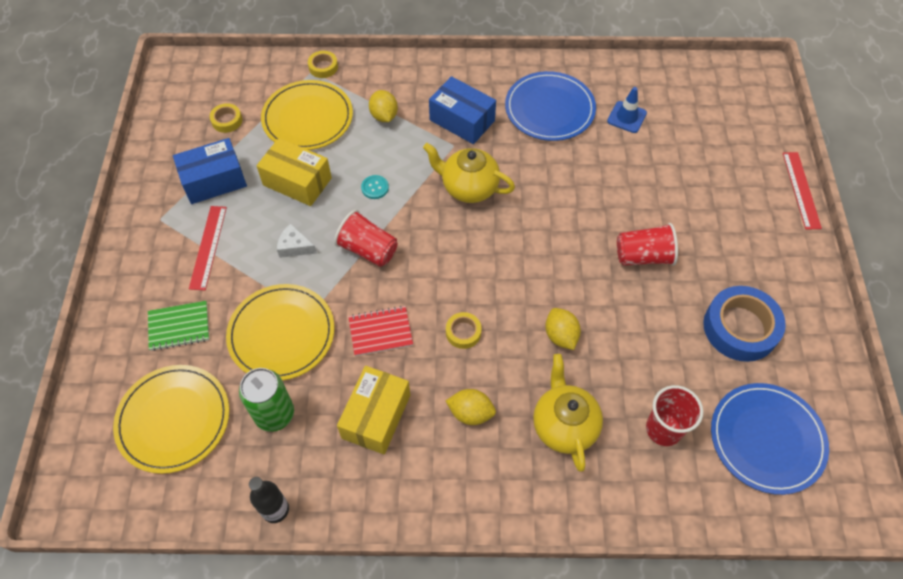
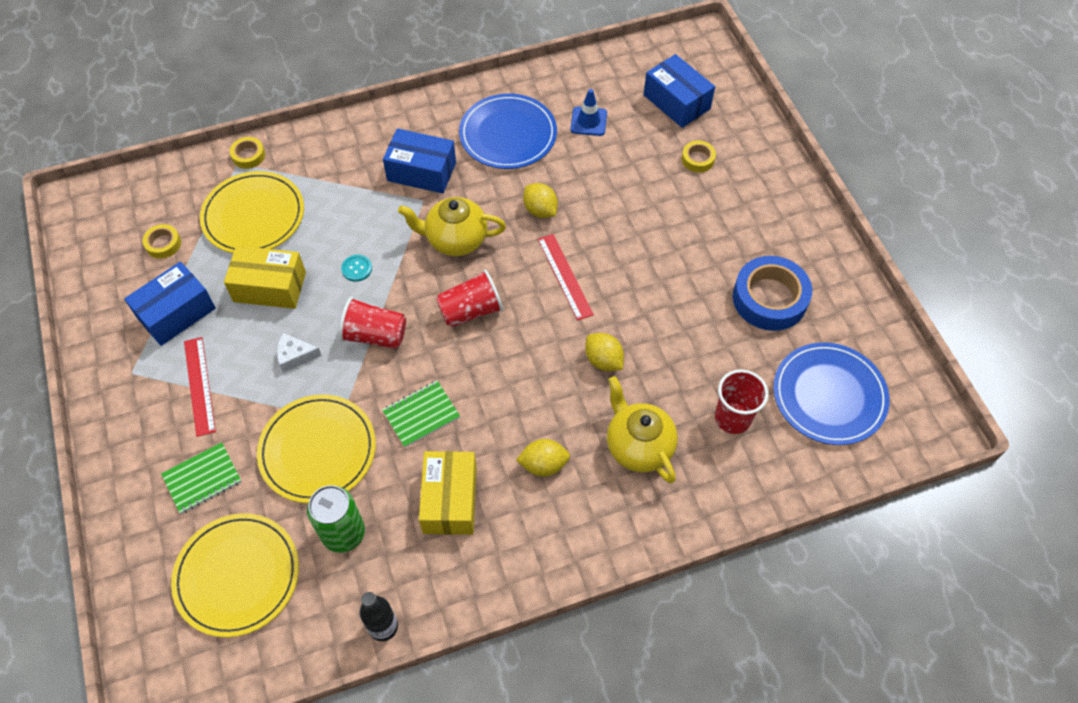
camera: 20 degrees left, 0 degrees up
(380, 332) = (421, 414): red notebook -> green notebook
(384, 116) = (336, 190): yellow lemon -> yellow lemon (540, 210)
(463, 332) = (506, 388): yellow tape -> yellow tape (698, 159)
(643, 256) = (655, 257): red cup -> red cup (471, 311)
(715, 121) = (676, 102): none -> blue box
(801, 190) = (780, 147): red ruler -> red ruler (565, 276)

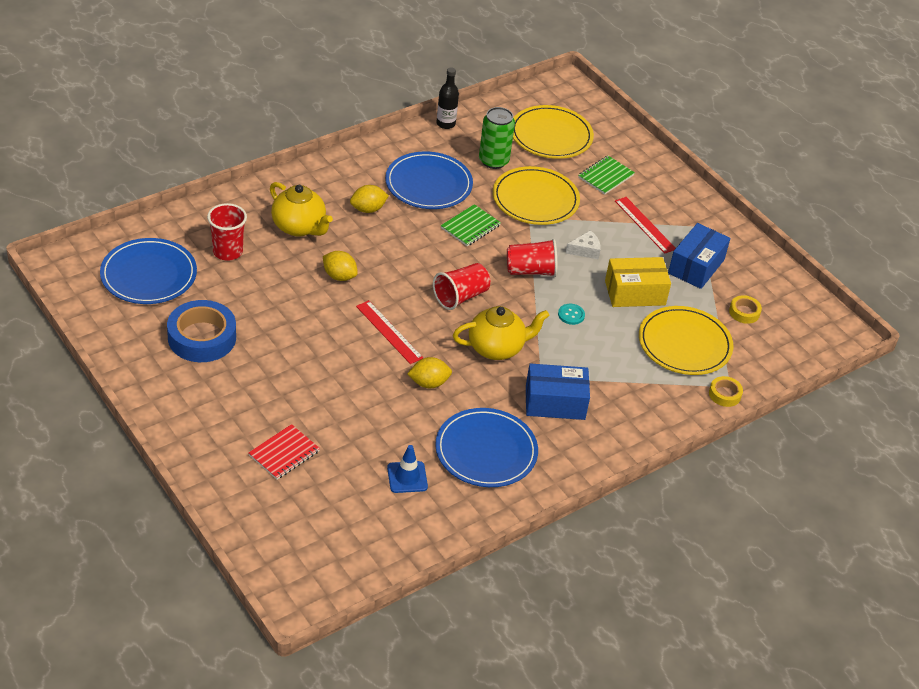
camera: 160 degrees right, 15 degrees down
(450, 500) = (428, 184): yellow box -> blue plate
(540, 210) = (429, 383): yellow lemon -> yellow lemon turned 45 degrees counterclockwise
(676, 102) = (317, 514): blue box -> none
(698, 159) = (284, 453): yellow tape -> red notebook

